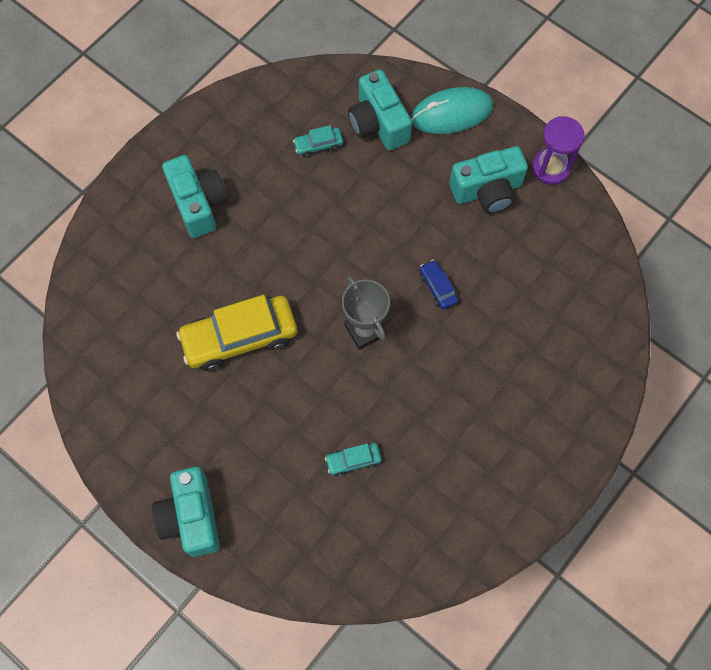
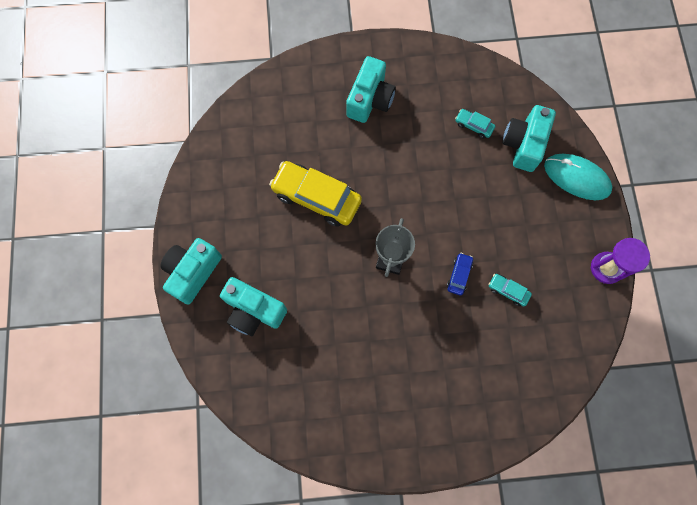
camera: 45 degrees right, 5 degrees up
(353, 460) = (308, 328): turquoise car -> turquoise car (508, 291)
(487, 190) = (550, 245): turquoise camera -> turquoise camera (254, 311)

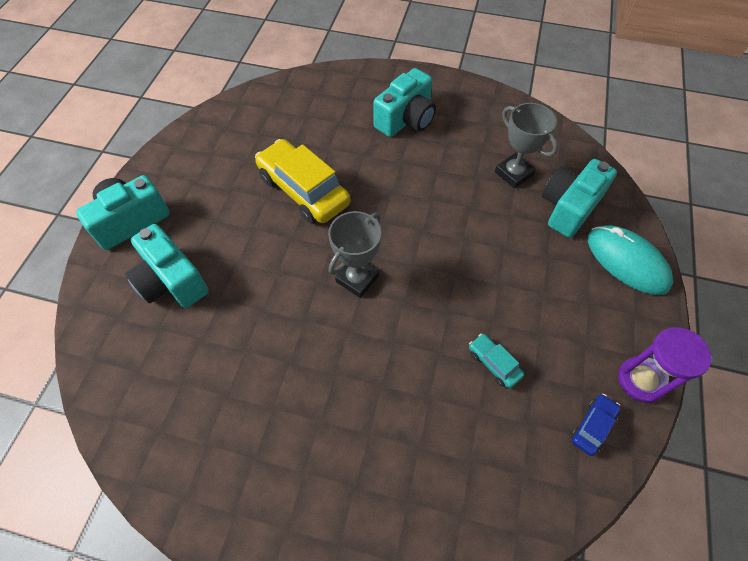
camera: 20 degrees right, 15 degrees down
(459, 275) = (435, 323): blue car -> blue car (592, 426)
(473, 126) = (513, 173): turquoise car -> grey trophy

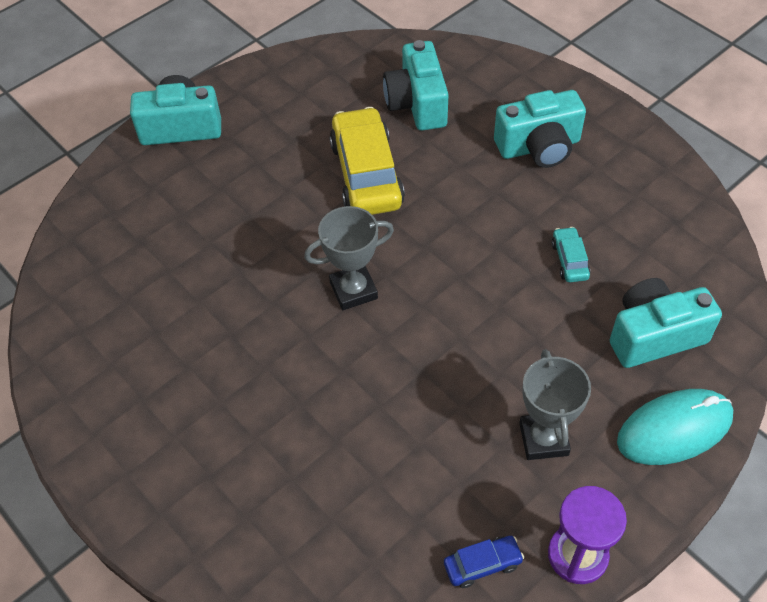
camera: 35 degrees right, 5 degrees down
(171, 281) = (179, 203): turquoise camera -> turquoise camera (417, 103)
(493, 363) = (428, 446): turquoise car -> turquoise car (569, 260)
(513, 173) = (619, 266): grey trophy -> grey trophy (543, 439)
(627, 261) = (674, 429): turquoise mouse -> turquoise mouse turned 75 degrees clockwise

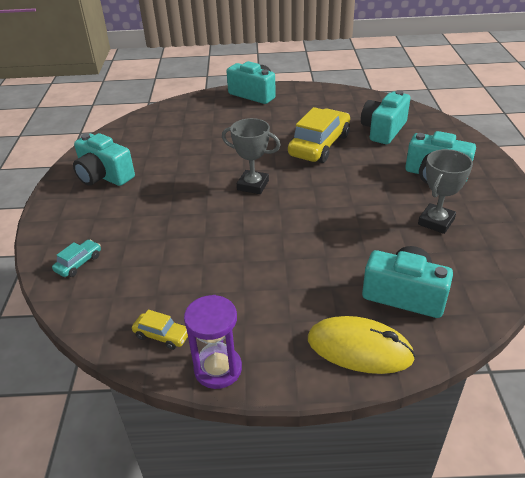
camera: 40 degrees right, 15 degrees down
(134, 403) = (104, 176): none -> turquoise camera
(482, 564) = (162, 335): blue car -> yellow car
(543, 439) = (270, 302): grey trophy -> grey trophy (436, 222)
(569, 260) = (391, 232): turquoise car -> turquoise car (79, 263)
(674, 429) = (359, 348): turquoise mouse -> yellow mouse

